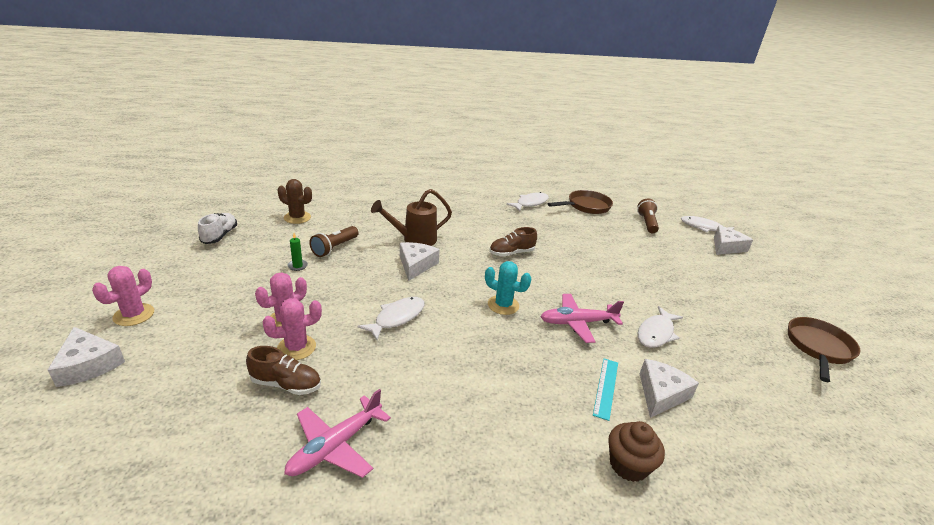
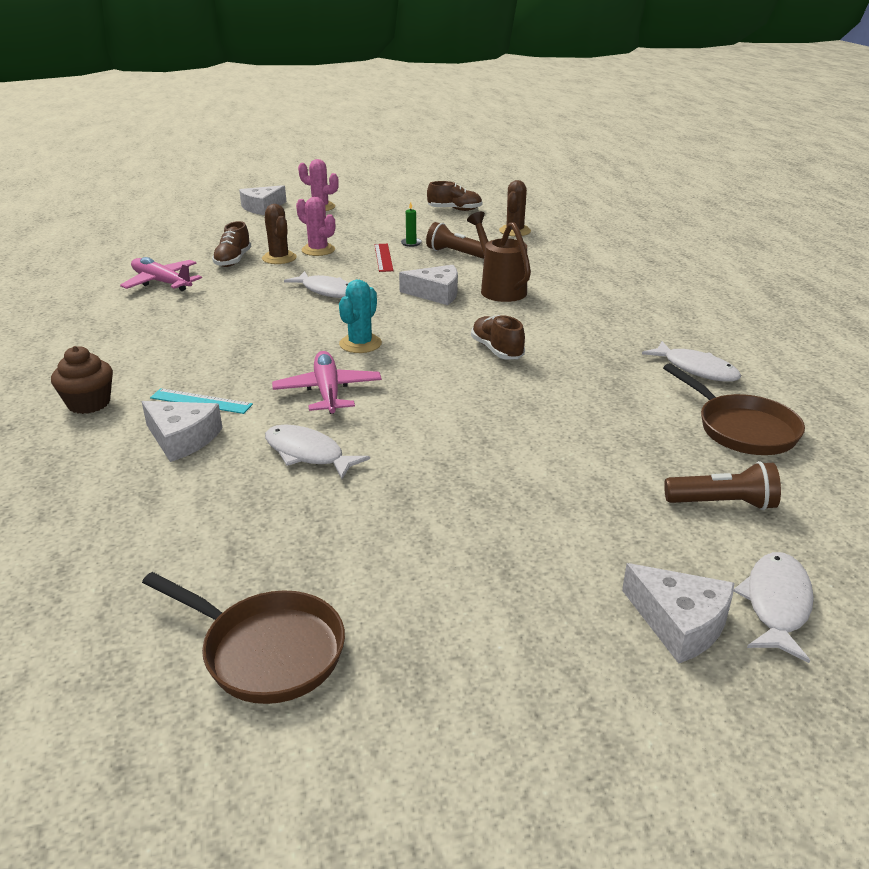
camera: 90 degrees right, 0 degrees up
(220, 236) = (455, 210): white shoe -> brown shoe
(296, 347) = (279, 258): pink cactus -> brown cactus
(326, 283) = (383, 257): none -> red ruler

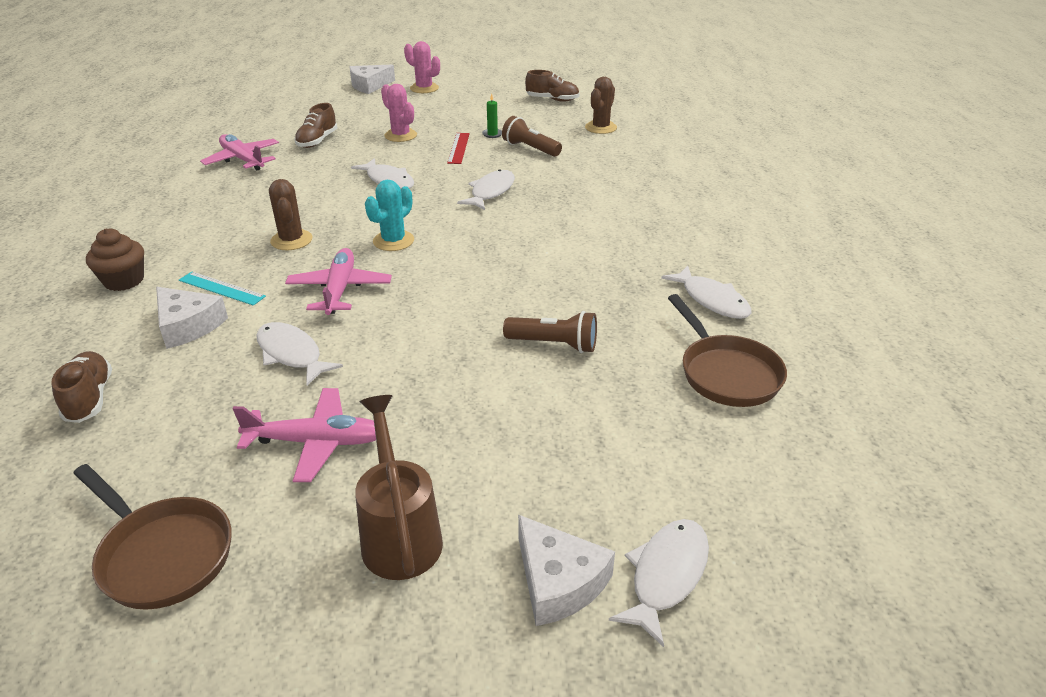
camera: 10 degrees right, 5 degrees up
(279, 258) = (360, 141): brown cactus -> brown cactus (291, 240)
(376, 530) = (317, 442): none -> pink plane
(436, 293) = (491, 192): white cheese -> white fish
(497, 350) = (520, 260): brown shoe -> brown shoe (89, 398)
(499, 289) = (555, 192): brown watering can -> brown watering can (400, 534)
(722, 503) = (665, 455): brown flashlight -> brown flashlight (554, 344)

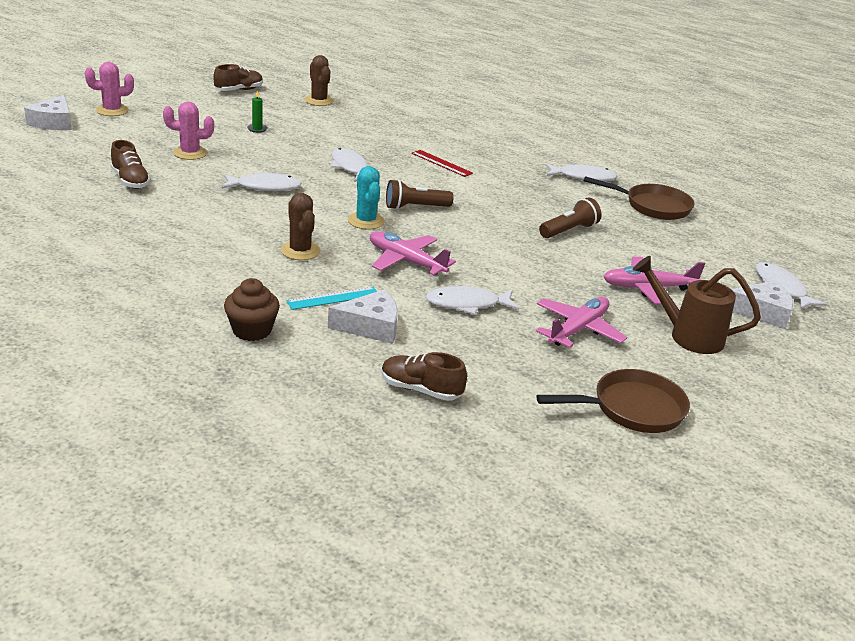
camera: 55 degrees left, 5 degrees down
(243, 160) = (103, 218): pink plane -> pink plane (648, 288)
(291, 240) = (300, 251): brown cactus -> brown cactus turned 45 degrees clockwise
(458, 148) = (257, 147): red ruler -> red ruler (441, 163)
(530, 149) = (307, 130): brown flashlight -> brown flashlight (415, 207)

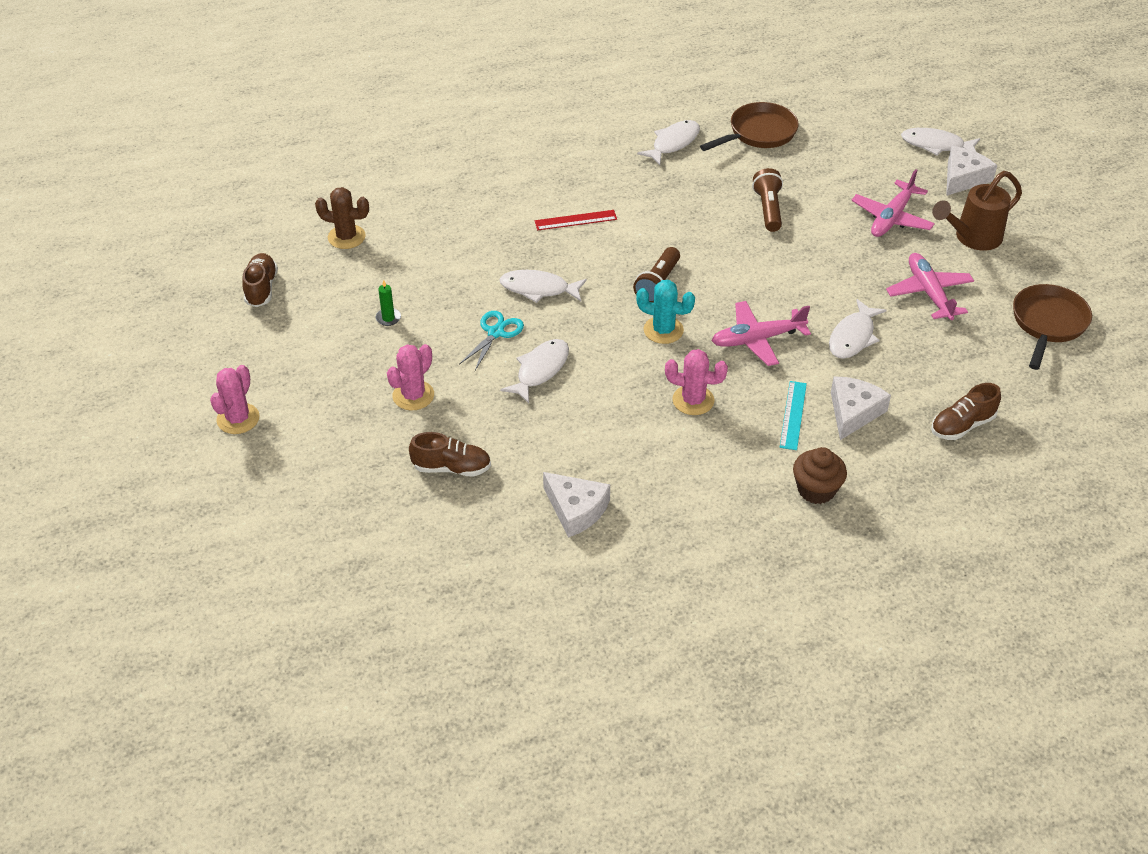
camera: 50 degrees left, 15 degrees up
(54, 122) = (235, 482): white cheese -> white cheese (576, 510)
(285, 164) = (496, 332): none -> turquoise scissors
(300, 251) = (693, 400): brown cactus -> pink cactus

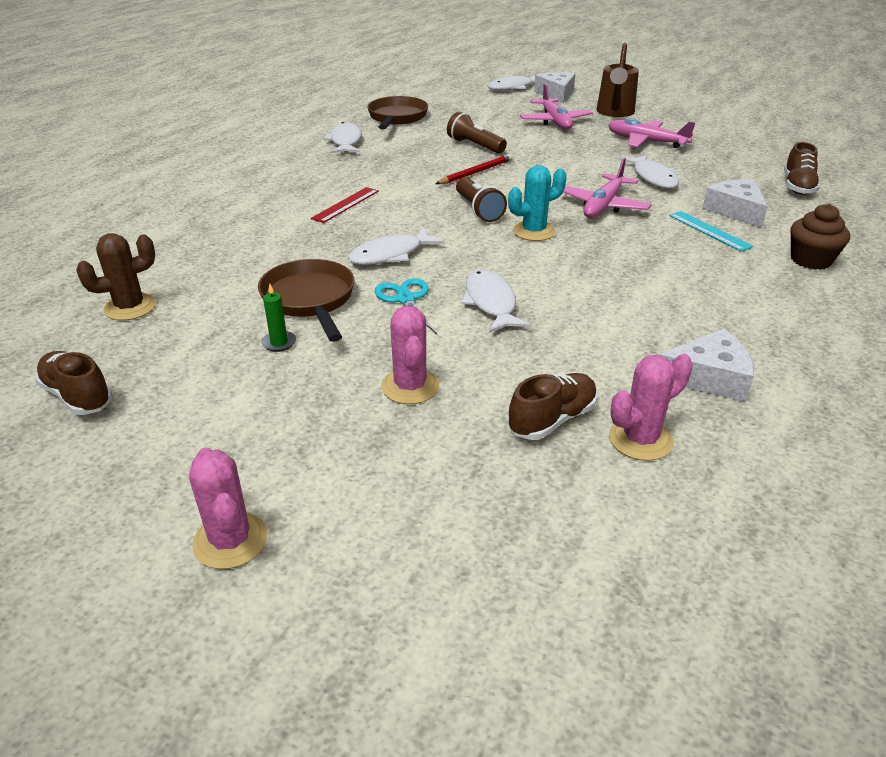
camera: 45 degrees left, 10 degrees down
(693, 400) = (636, 258): pink cactus -> pink cactus (640, 439)
(718, 242) = (476, 173): none -> red pencil
(1048, 323) = (728, 128): brown pan -> brown pan (310, 300)

